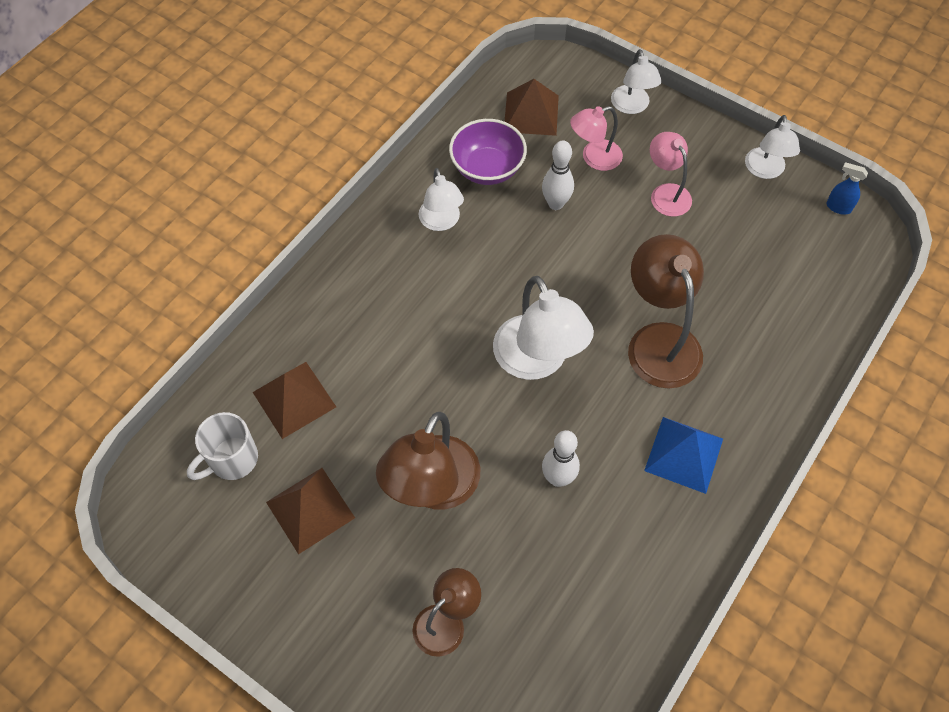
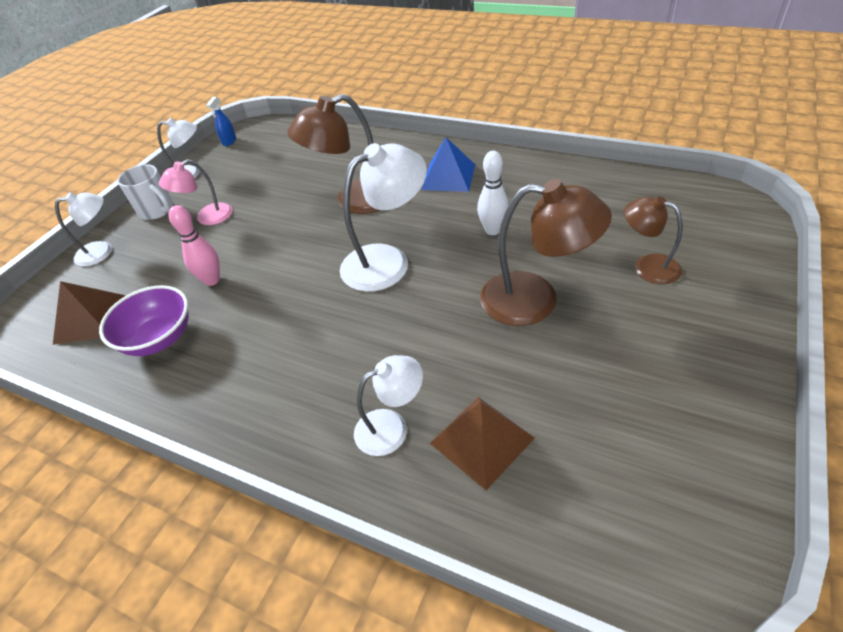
camera: 95 degrees left, 15 degrees down
(232, 460) = (582, 483): white mug -> white mug (157, 210)
(310, 509) = (602, 387): brown pyramid -> none
(441, 222) = (229, 362): white lamp -> white lamp (391, 427)
(555, 204) = (212, 280): white bowling pin -> pink bowling pin
(594, 158) = (160, 265): pink lamp -> none

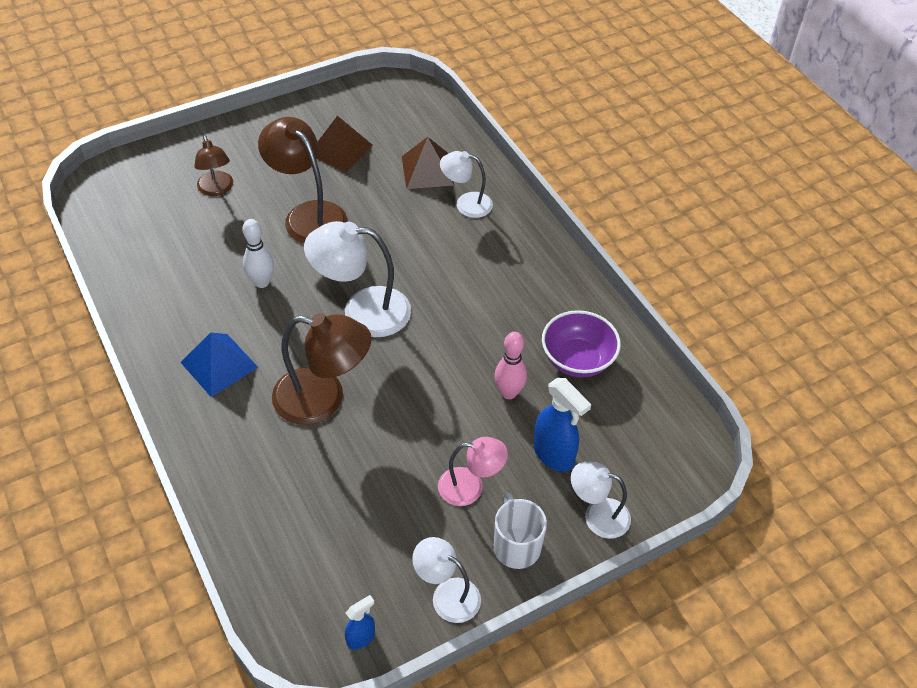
camera: 150 degrees left, 5 degrees up
(90, 319) = (629, 423): brown pyramid -> brown pyramid (340, 150)
(151, 264) = (554, 455): none -> blue spray bottle

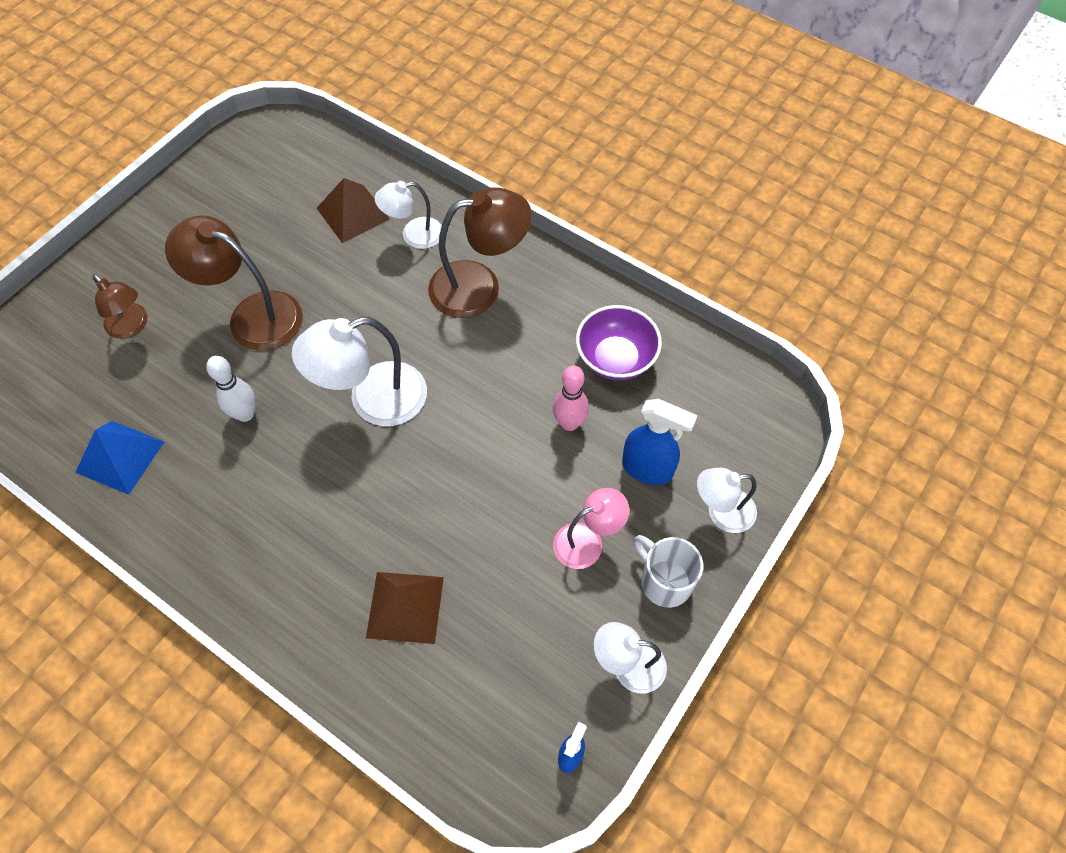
camera: 25 degrees left, 10 degrees up
(219, 364) = (252, 529): blue pyramid -> blue pyramid (120, 456)
(323, 399) = (387, 516): brown lamp -> brown lamp (479, 286)
(340, 150) = (245, 226): brown pyramid -> brown pyramid (405, 607)

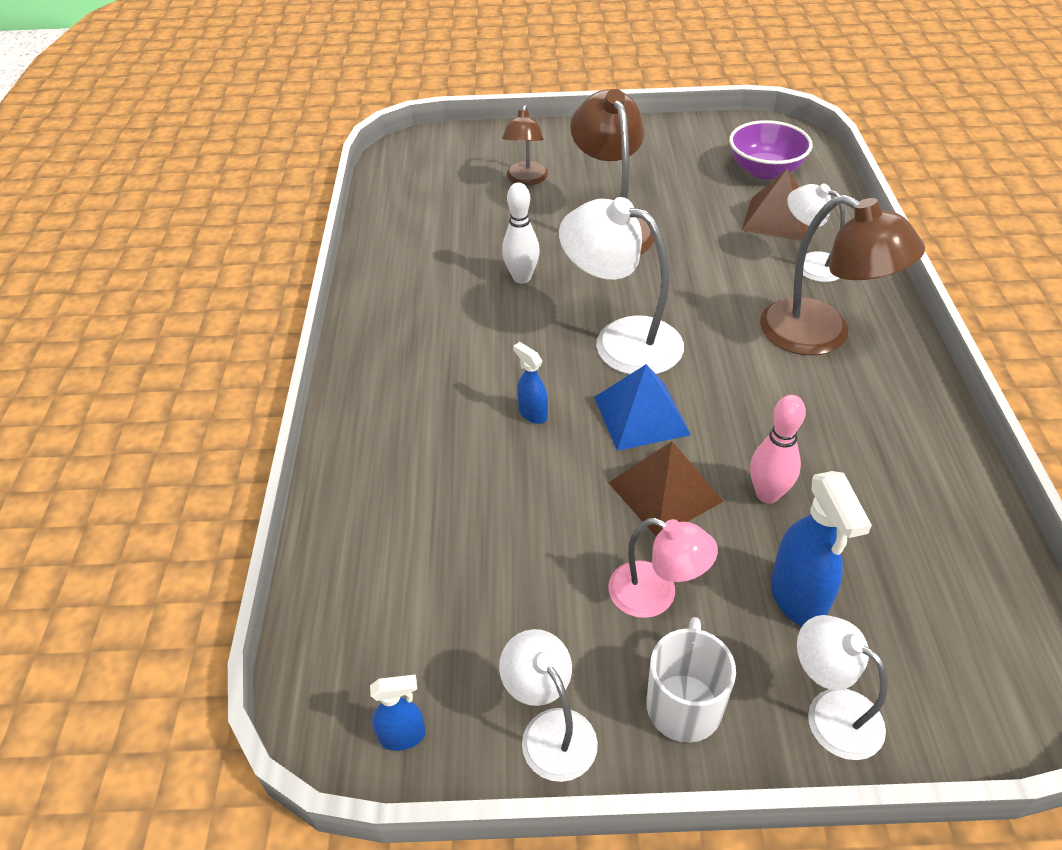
camera: 55 degrees right, 15 degrees down
(120, 456) = (416, 240): blue pyramid -> blue pyramid (641, 415)
(387, 505) = (532, 413): none -> blue spray bottle
(405, 607) = (446, 489): brown pyramid -> brown pyramid (665, 492)
(615, 359) = (887, 486): purple bowl -> purple bowl (765, 170)

